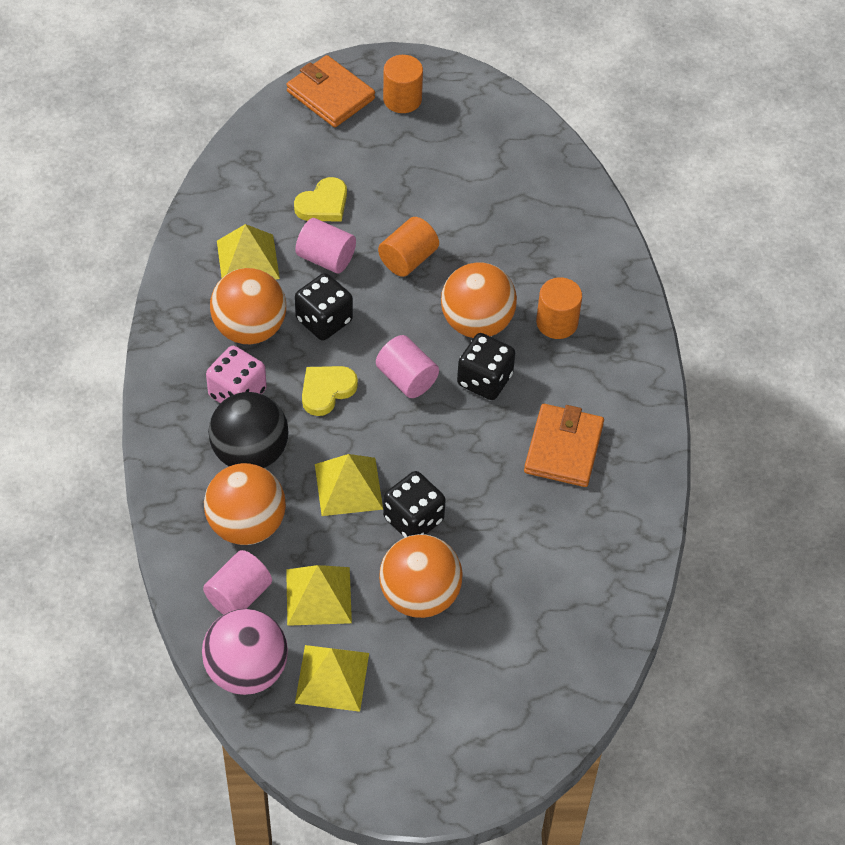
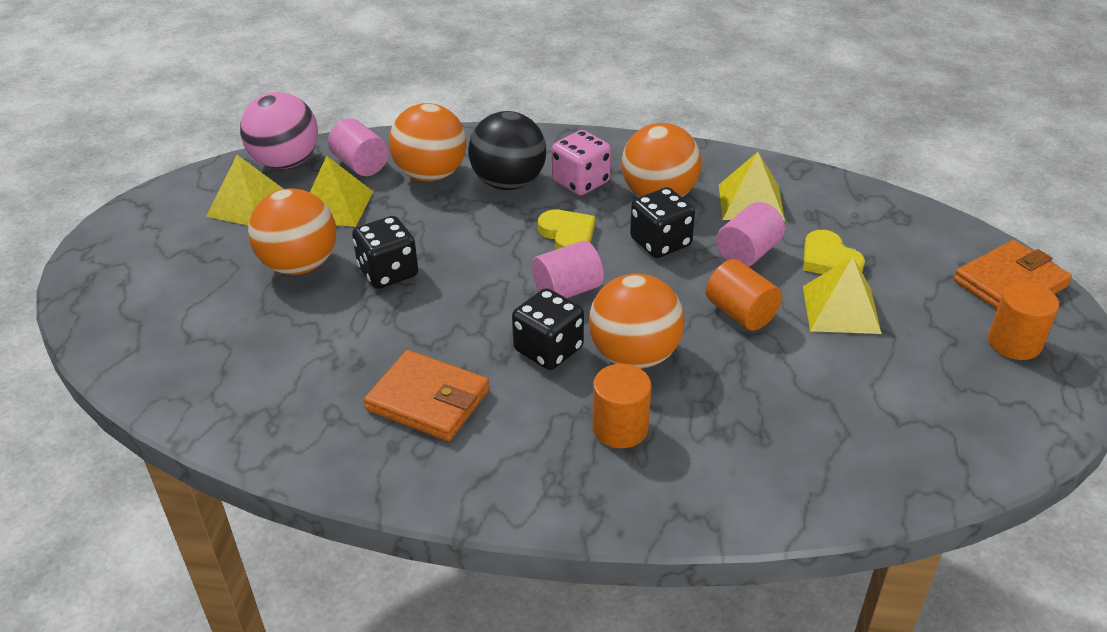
camera: 105 degrees right, 15 degrees down
(348, 486) = (446, 236): yellow pyramid -> yellow pyramid (841, 309)

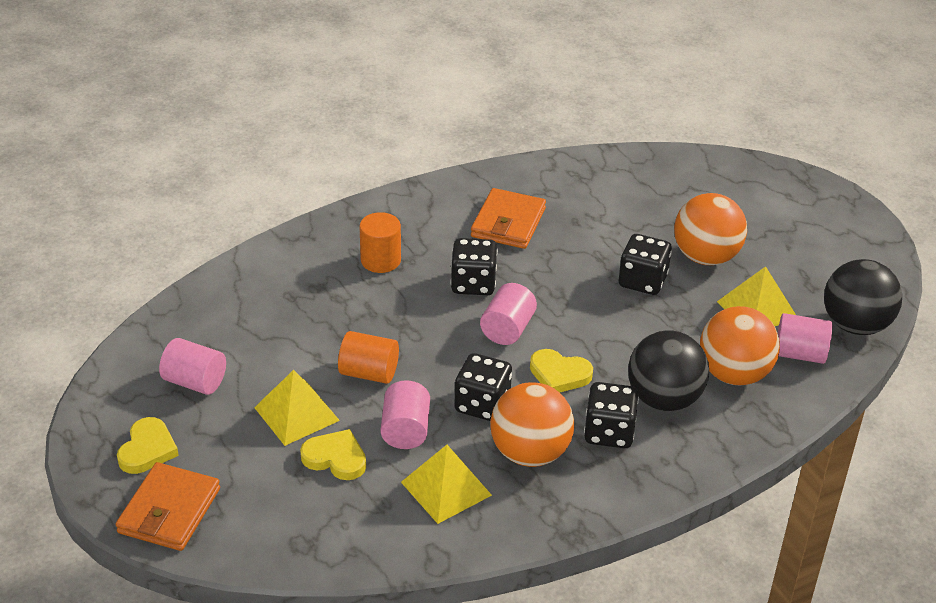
camera: 140 degrees right, 0 degrees up
(248, 205) = (815, 278): yellow pyramid -> none
(286, 162) = (855, 325): pink ball -> black ball
(428, 400) = (508, 223): orange wallet -> orange wallet turned 60 degrees counterclockwise
(581, 182) = (609, 432): pink dice -> black dice
(634, 356) = (414, 306): orange ball -> none
(934, 387) = (195, 382): none -> pink cylinder
(1014, 343) = (147, 449): orange cylinder -> yellow heart

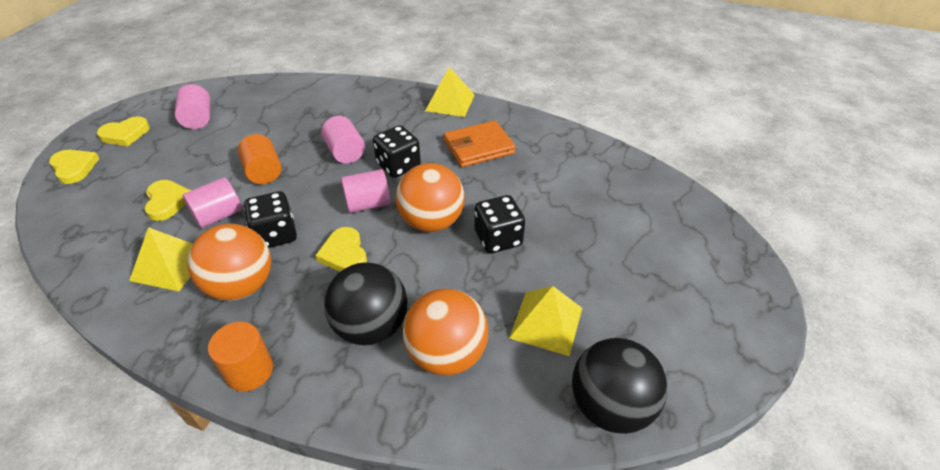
camera: 50 degrees right, 5 degrees up
(169, 511) = (74, 168): orange wallet -> yellow heart
(296, 414) = (199, 166): yellow pyramid -> yellow pyramid (450, 102)
(380, 260) = (377, 121): orange cylinder -> orange cylinder (249, 371)
(609, 432) = (301, 316): black dice -> none
(705, 257) = (571, 256): orange ball -> orange ball (431, 222)
(799, 354) = (522, 386): pink cylinder -> pink cylinder (345, 152)

